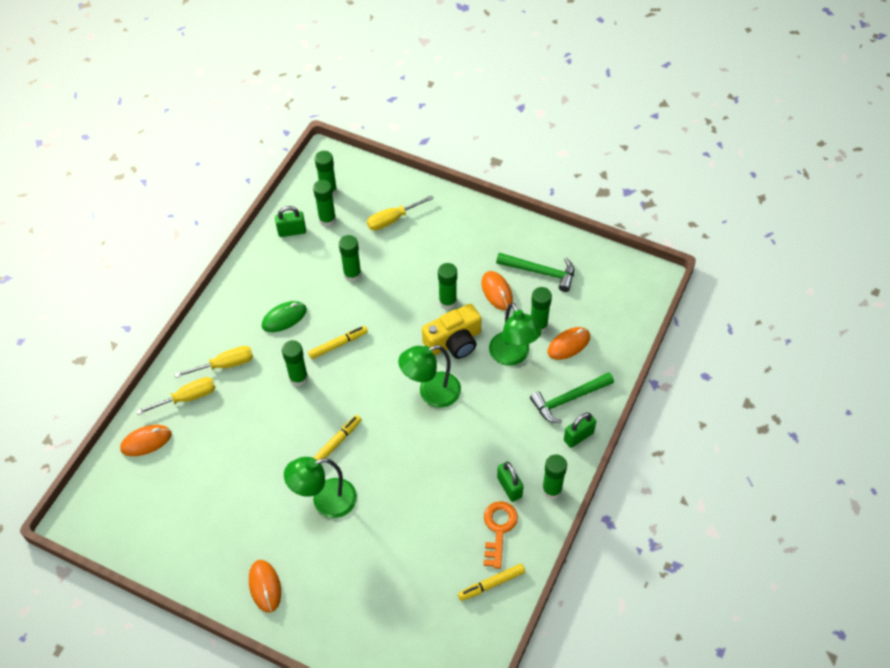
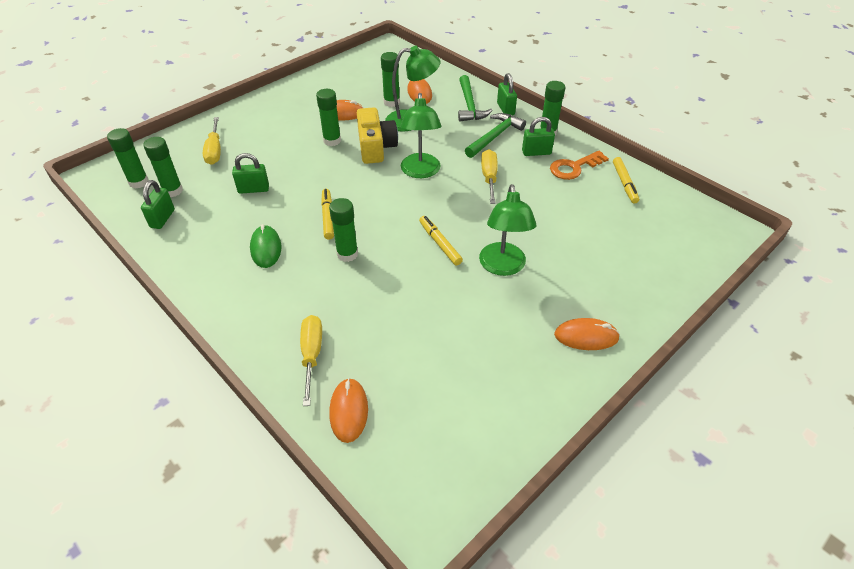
camera: 70 degrees left, 10 degrees down
(224, 365) = (290, 310): yellow screwdriver -> yellow screwdriver (489, 178)
(352, 274) = (253, 189): green glue stick -> green padlock
(498, 529) = (574, 167): orange key -> orange key turned 60 degrees counterclockwise
(540, 272) = (342, 89): green hammer -> green hammer (495, 136)

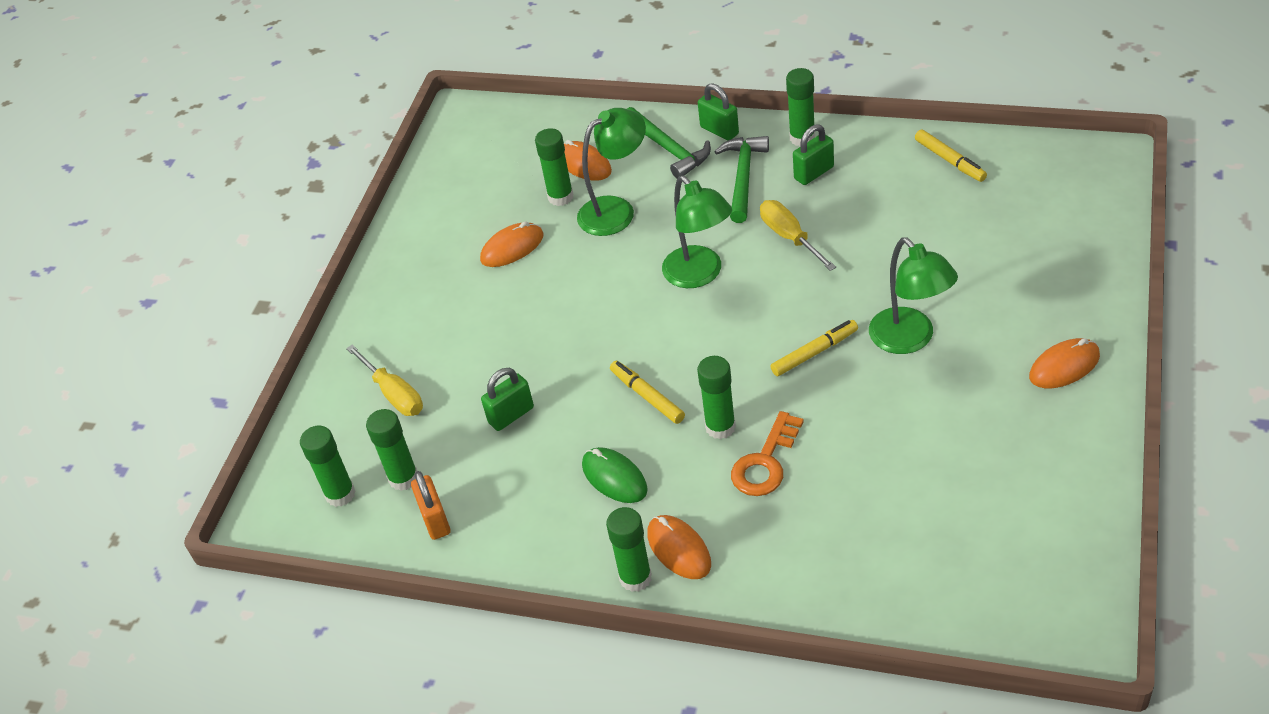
camera: 25 degrees left, 0 degrees up
(162, 218) = (435, 520): green padlock -> orange padlock
(312, 355) = (803, 561): yellow screwdriver -> none
(332, 141) = (540, 294): green glue stick -> green glue stick (635, 578)
(348, 411) = (903, 590): orange mouse -> orange mouse (679, 549)
(375, 147) = (607, 272): yellow camera -> none
(440, 244) = (814, 353): yellow marker -> yellow marker turned 120 degrees clockwise
(574, 167) = (875, 170): orange key -> orange key (765, 462)

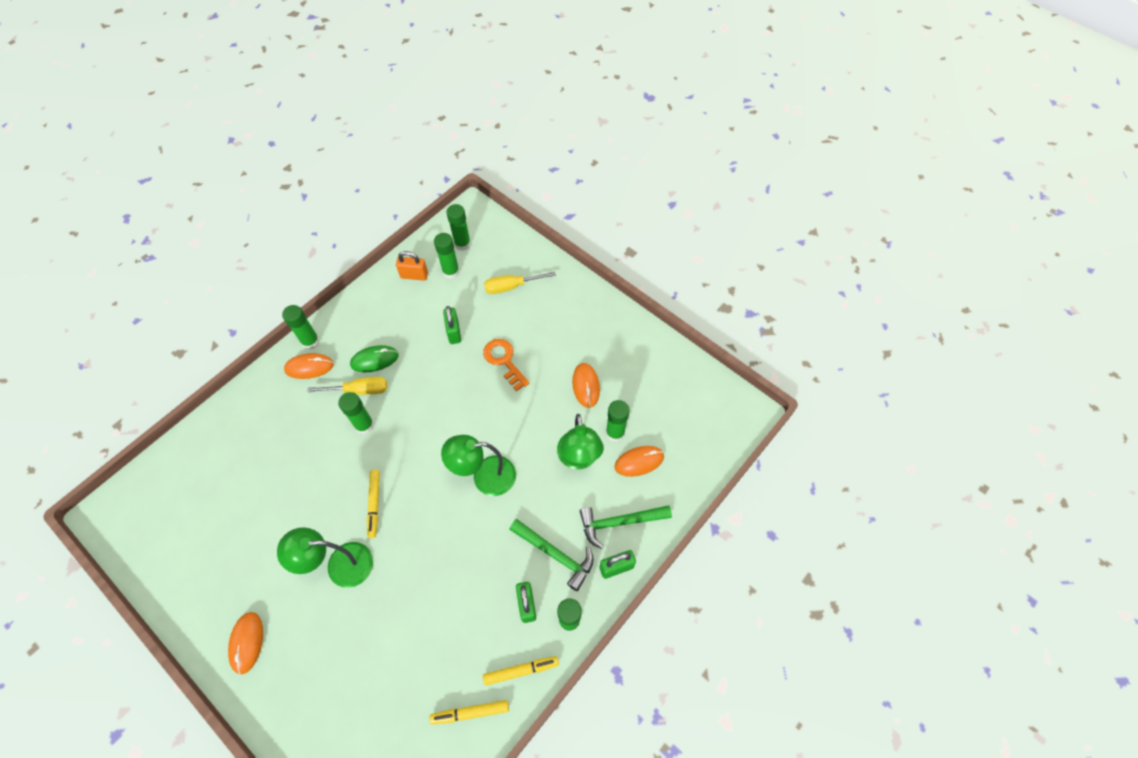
camera: 110 degrees right, 15 degrees up
(647, 396) = (414, 401): yellow marker -> yellow marker (521, 670)
(765, 462) = (324, 434): orange key -> orange key (504, 361)
(790, 237) = (477, 549): yellow screwdriver -> yellow screwdriver (359, 390)

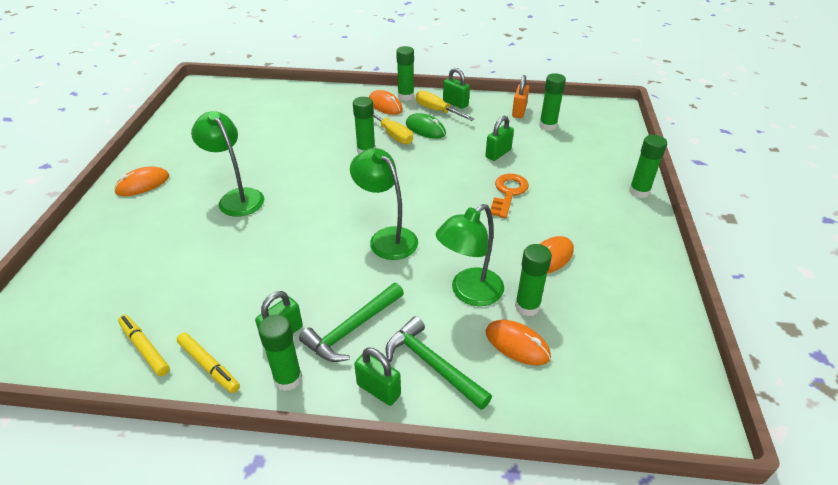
camera: 55 degrees right, 20 degrees down
(359, 311) = (455, 103): none -> green padlock
(374, 504) = (304, 189): yellow marker -> none
(414, 275) = (519, 111): orange padlock -> orange padlock turned 45 degrees clockwise
(462, 244) = (579, 119): green glue stick -> green glue stick (639, 192)
(511, 286) = (581, 162): yellow screwdriver -> yellow screwdriver (437, 111)
(555, 555) = (352, 329): green hammer -> green hammer turned 45 degrees clockwise

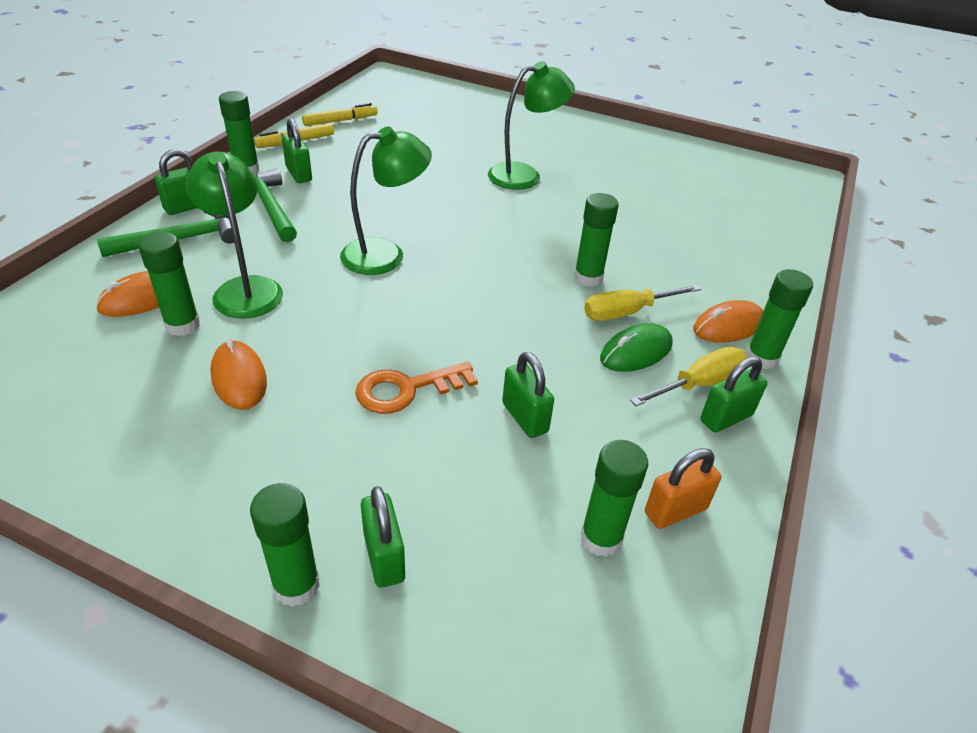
camera: 105 degrees right, 0 degrees up
(143, 184) = (576, 131): orange mouse -> none
(508, 193) = (407, 389): orange key -> orange key turned 120 degrees clockwise
(519, 111) = (675, 511): orange padlock -> orange padlock turned 60 degrees counterclockwise
(605, 174) = (384, 557): none -> green padlock

